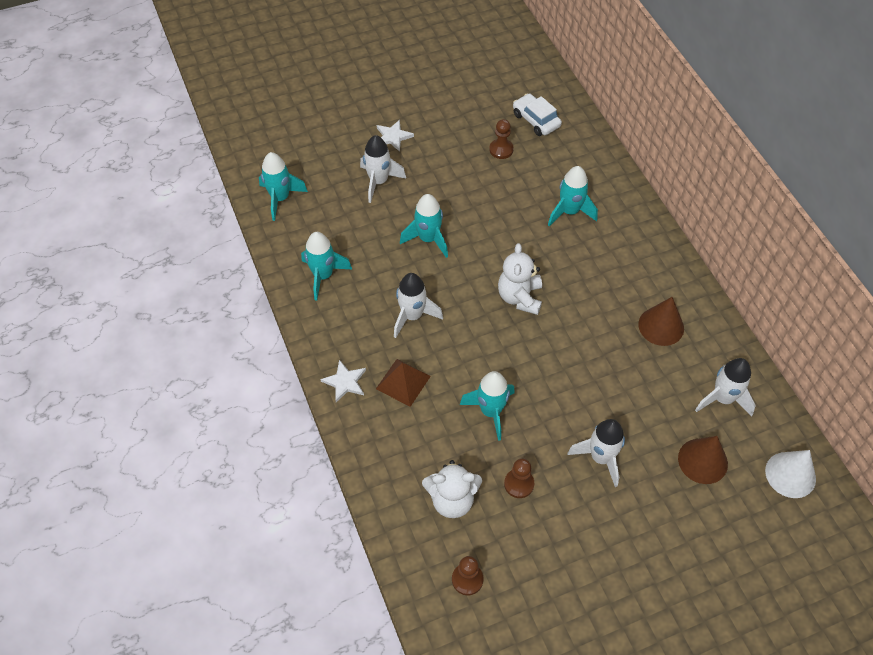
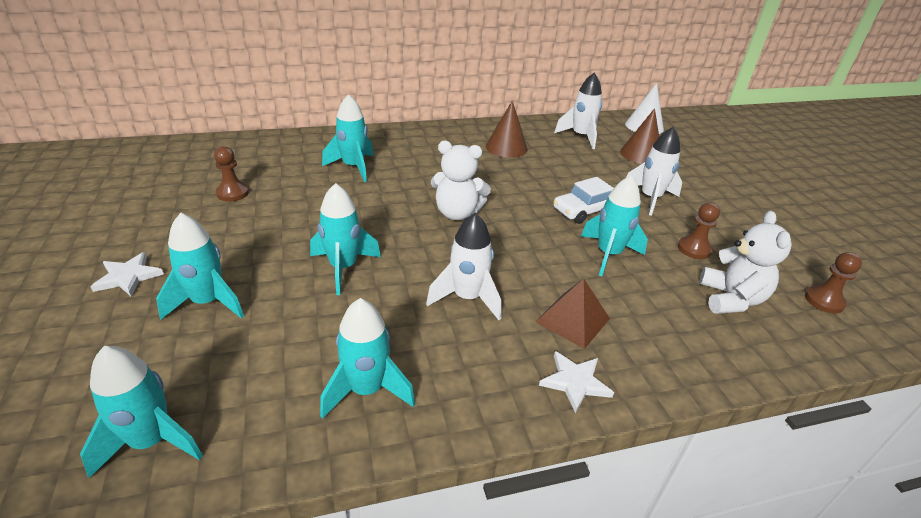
camera: 85 degrees left, 20 degrees down
(378, 182) = (208, 302): white rocket -> turquoise rocket
(536, 120) = (207, 165): white car -> white car (584, 210)

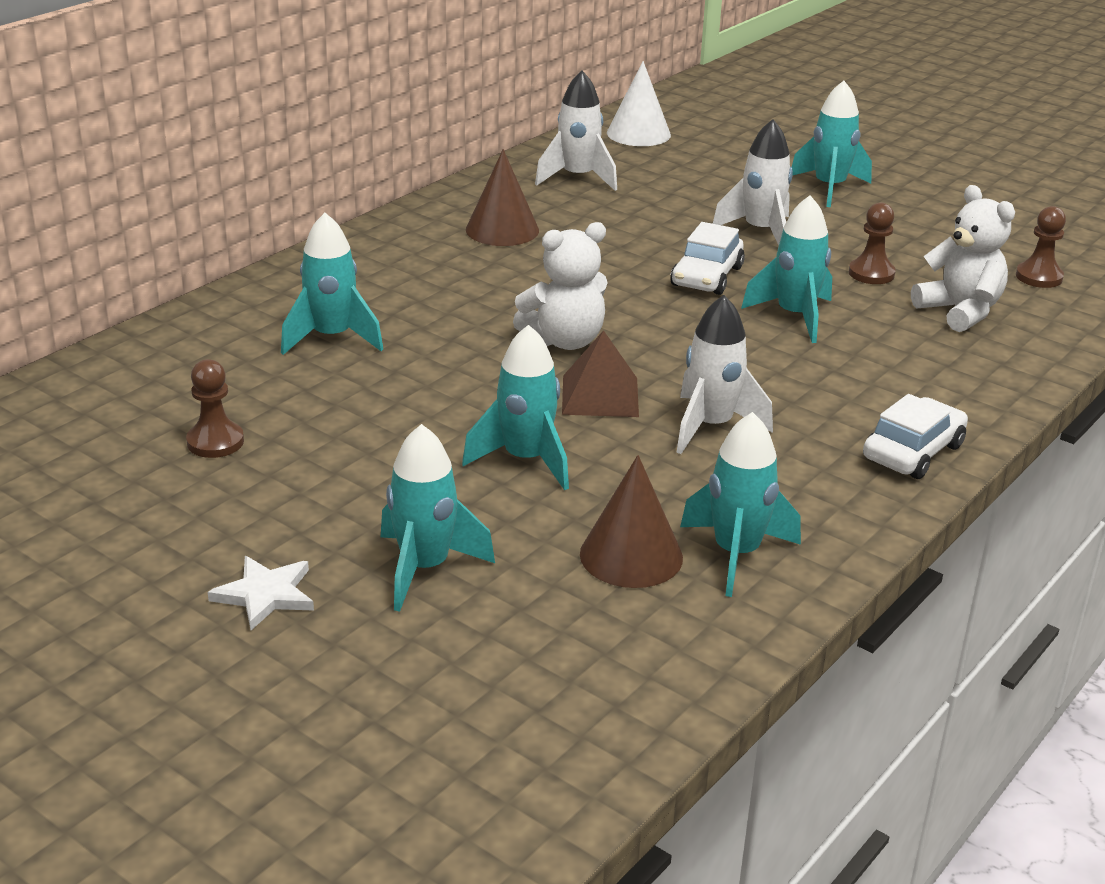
camera: 35 degrees left, 5 degrees down
(151, 441) = (596, 701): turquoise rocket -> turquoise rocket (829, 188)
(572, 320) = (842, 398): brown pyramid -> brown pyramid (600, 395)
(575, 382) = (913, 452): white star -> white car
(641, 154) = (682, 177): brown cone -> brown cone (631, 555)

